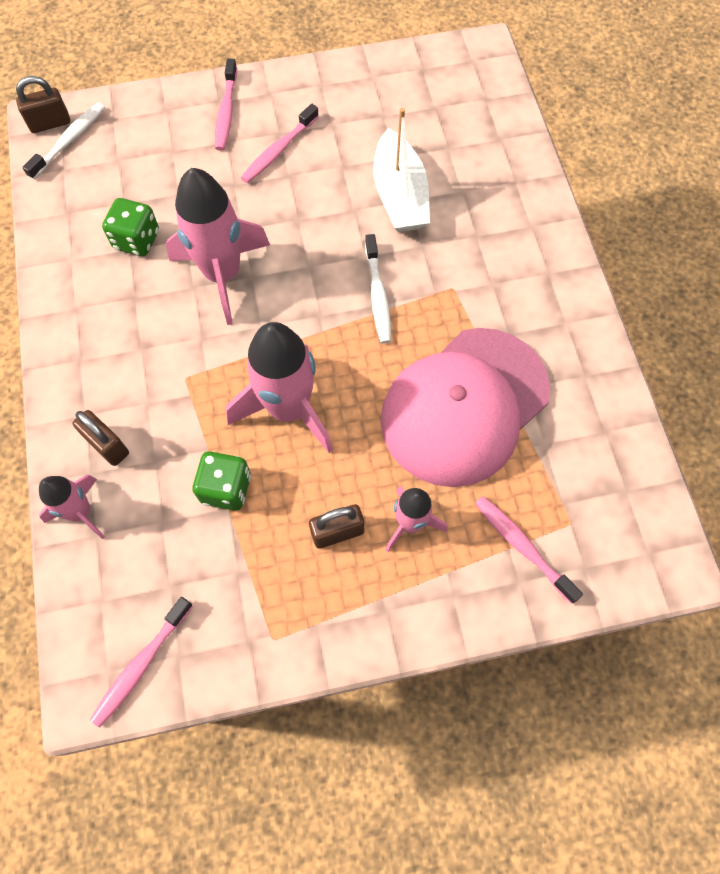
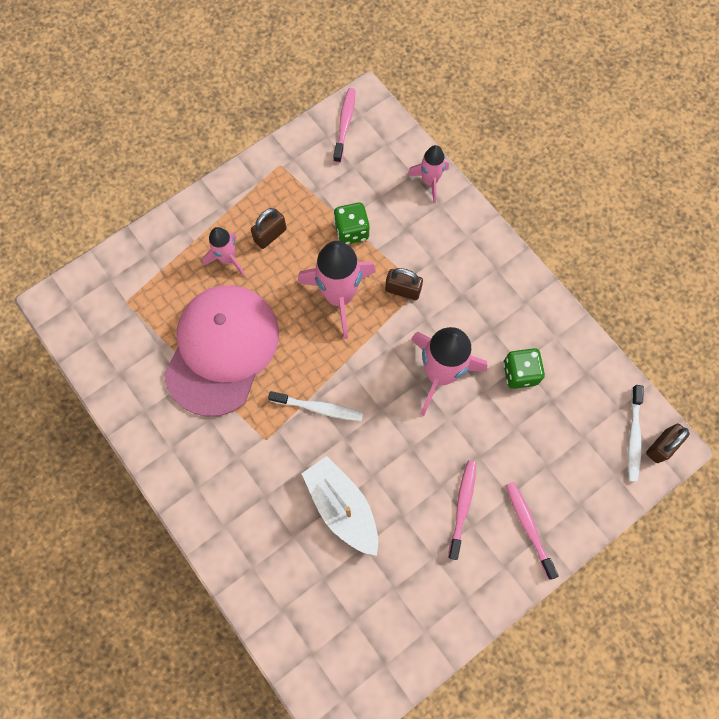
camera: 155 degrees right, 5 degrees up
(107, 445) = (440, 224): brown padlock -> brown padlock (403, 290)
(378, 295) = (319, 408): white toothbrush -> white toothbrush turned 135 degrees clockwise
(522, 546) = (152, 274): pink toothbrush -> none

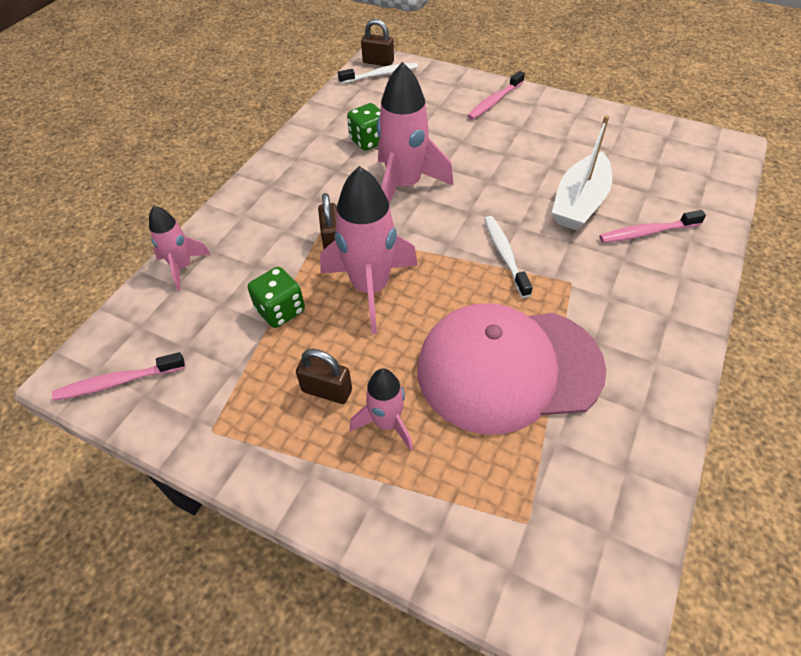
camera: 115 degrees left, 20 degrees down
(462, 506) = (511, 136): pink toothbrush -> pink toothbrush (647, 232)

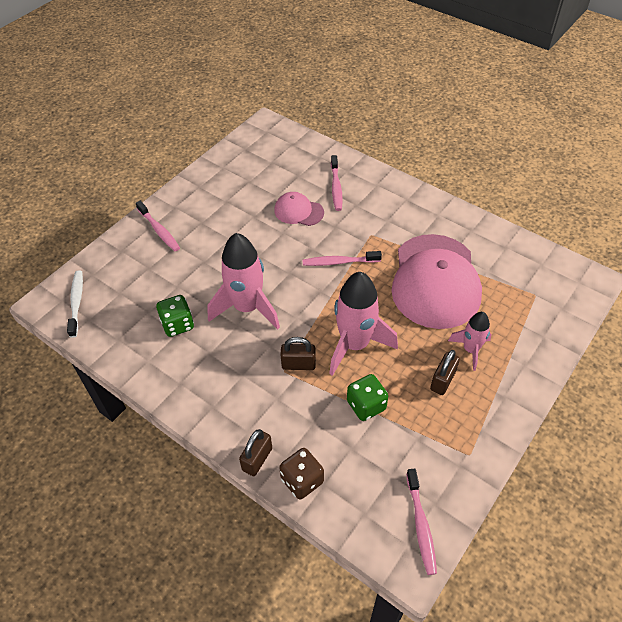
camera: 80 degrees left, 0 degrees up
(182, 267) = (302, 480): pink rocket -> brown dice
(378, 62) = (53, 301): brown padlock -> brown padlock (257, 459)
(505, 255) = (339, 262): white toothbrush -> pink toothbrush
(579, 203) = (298, 211): white boat -> pink cap

